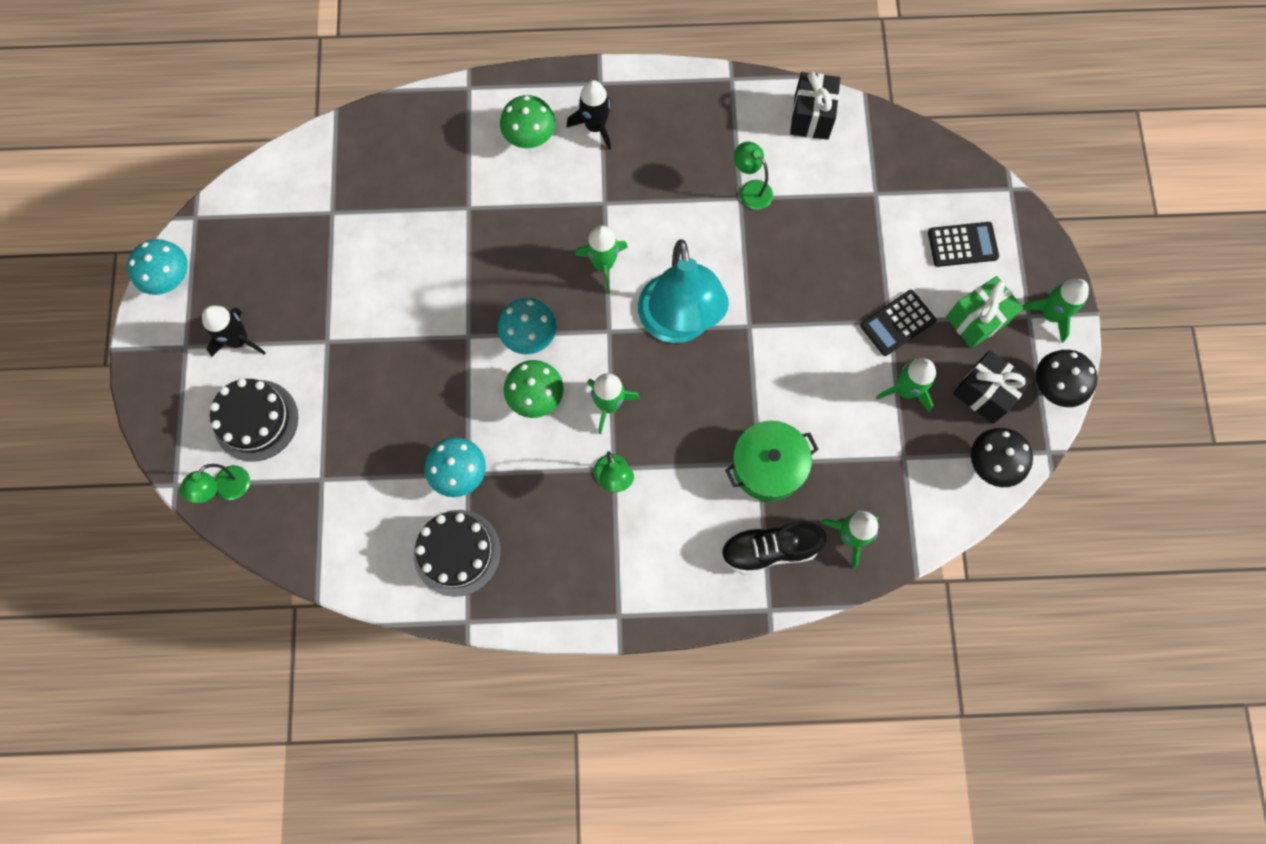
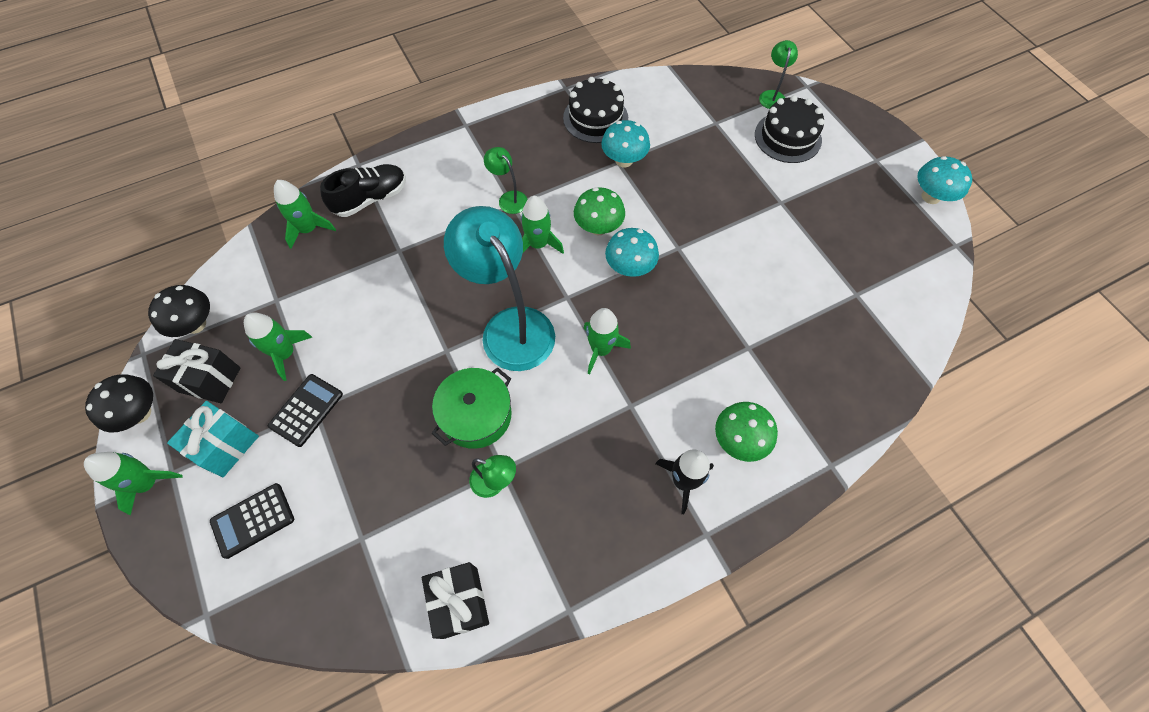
camera: 155 degrees right, 10 degrees down
(238, 340) = (844, 178): black rocket -> none
(768, 466) = (390, 251): green pot -> green pot (476, 415)
(977, 320) = (226, 446): green gift -> turquoise gift

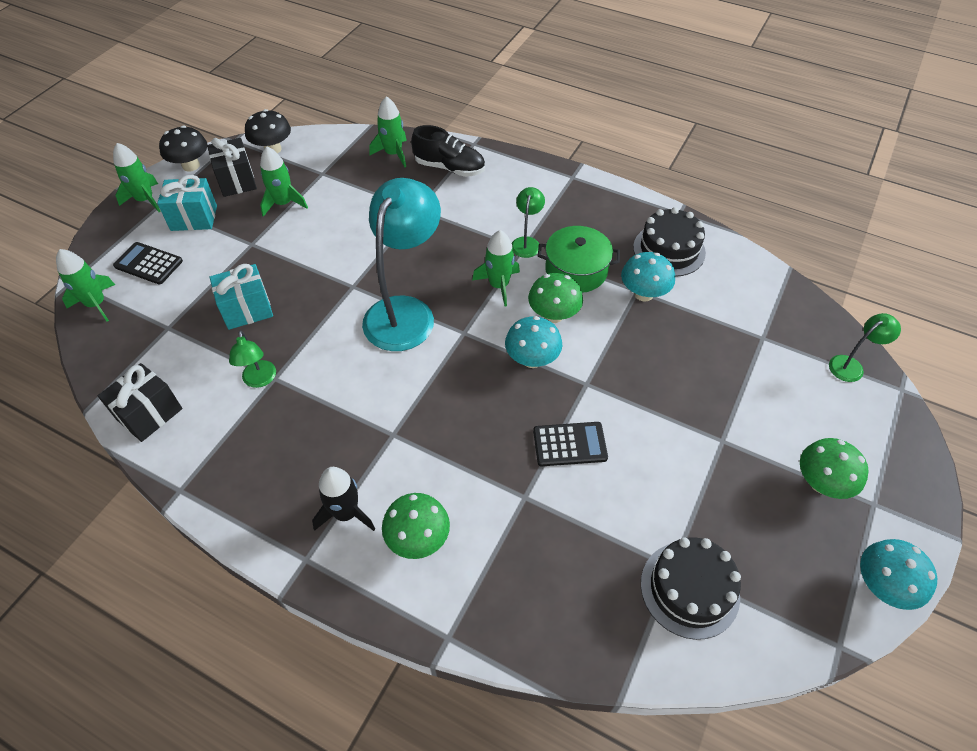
camera: 55 degrees right, 10 degrees down
(306, 410) = (247, 240): black calculator -> black calculator (569, 444)
(399, 453) = (247, 309): none -> turquoise gift
(476, 415) = (310, 336): green pot -> green pot (576, 270)
(601, 349) = (431, 383): green rocket -> green rocket (96, 304)
(787, 137) = (812, 406): black cake -> black cake (689, 589)
(846, 174) = (821, 483): none -> green mushroom

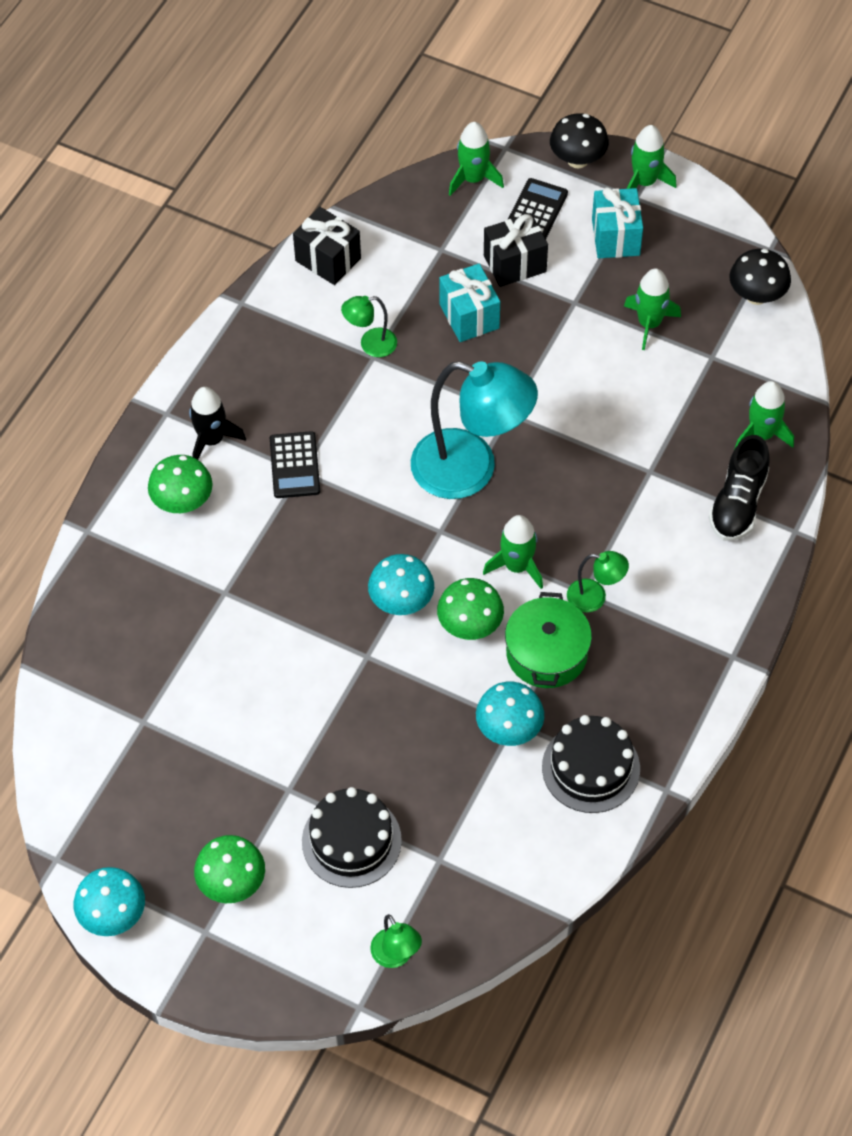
camera: 90 degrees right, 5 degrees up
(191, 166) = (713, 214): black mushroom -> black mushroom (577, 159)
(237, 181) = (688, 267): black gift -> black gift (515, 264)
(569, 444) = (286, 636): black calculator -> black calculator (294, 465)
(689, 589) = (120, 734): black cake -> black cake (351, 841)

